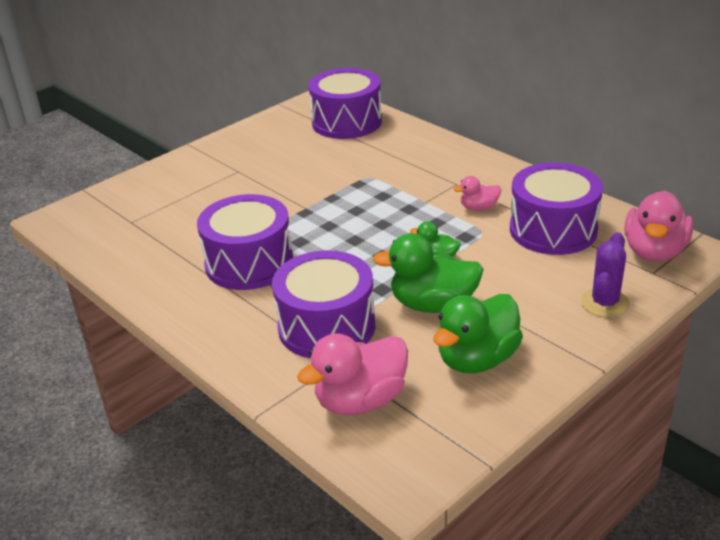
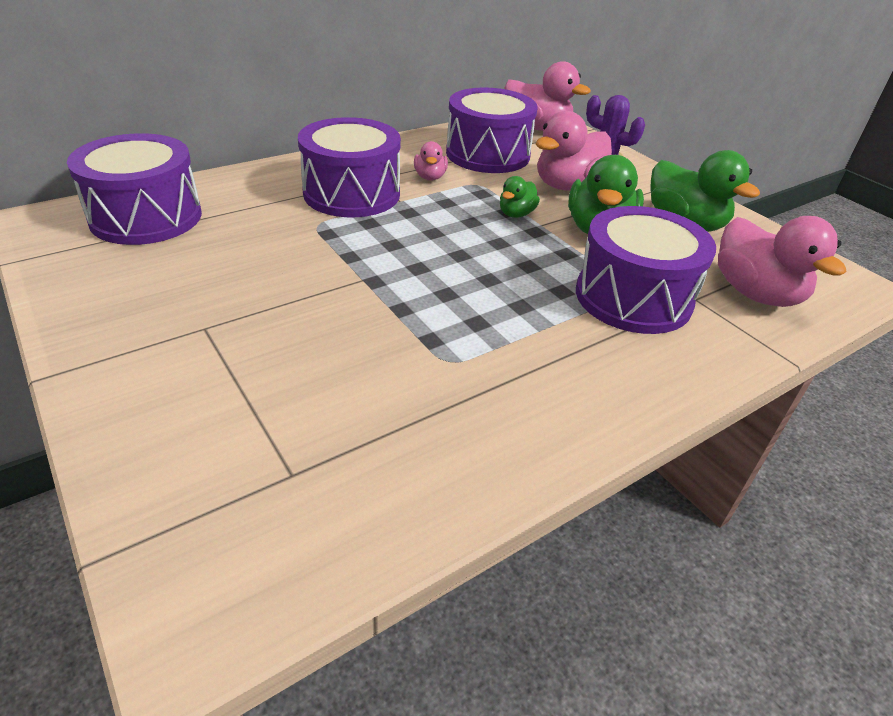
camera: 85 degrees left, 5 degrees up
(249, 263) = (484, 341): purple drum -> purple drum (352, 193)
(516, 282) = (568, 186): none -> pink duck

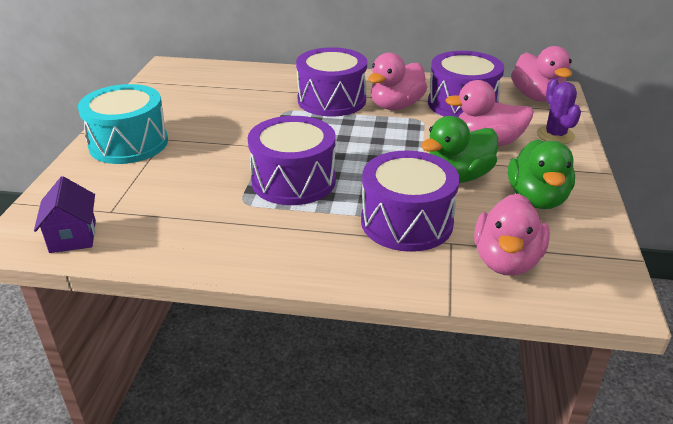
camera: 45 degrees right, 5 degrees down
(146, 217) = (212, 79): purple drum -> purple drum (293, 181)
(155, 359) = (128, 143): none -> turquoise drum
(293, 550) = (73, 236): none -> purple house
(430, 177) = (396, 106): pink duck -> pink duck, size x1.92
(516, 214) = (415, 146): green duck -> none

